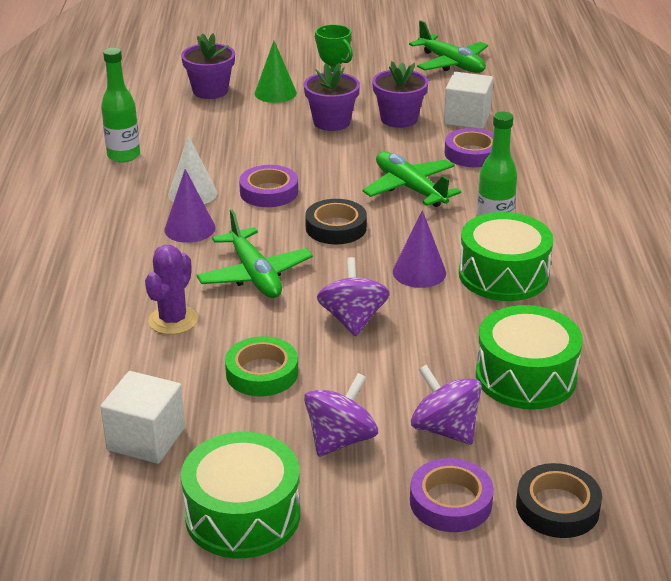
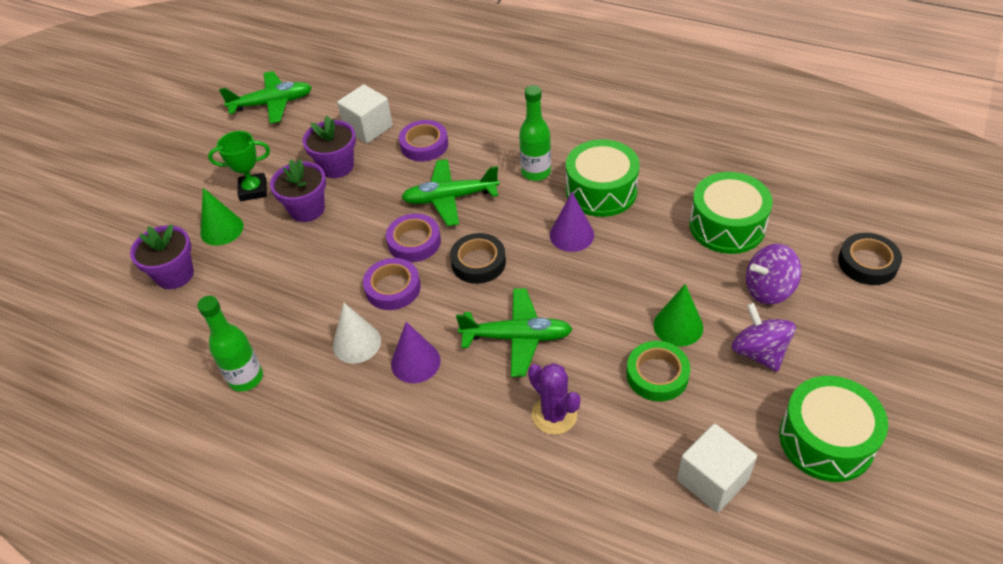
camera: 60 degrees left, 15 degrees up
(339, 372) = (678, 326): none -> green cone
(352, 319) = (613, 295): purple spinning top -> none
(450, 502) = (846, 314): purple tape -> purple tape (414, 242)

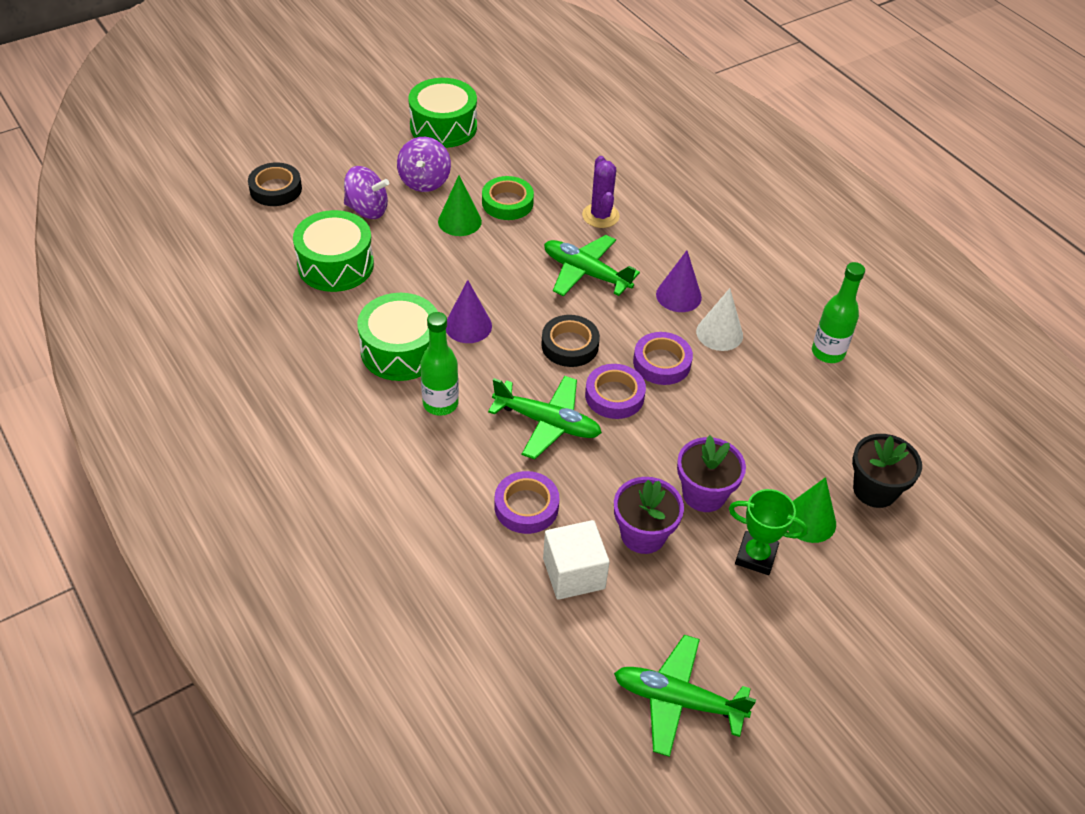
camera: 155 degrees left, 0 degrees up
(175, 274) = (874, 490): purple flower pot -> black flower pot
(712, 480) = (532, 142): white cube -> none

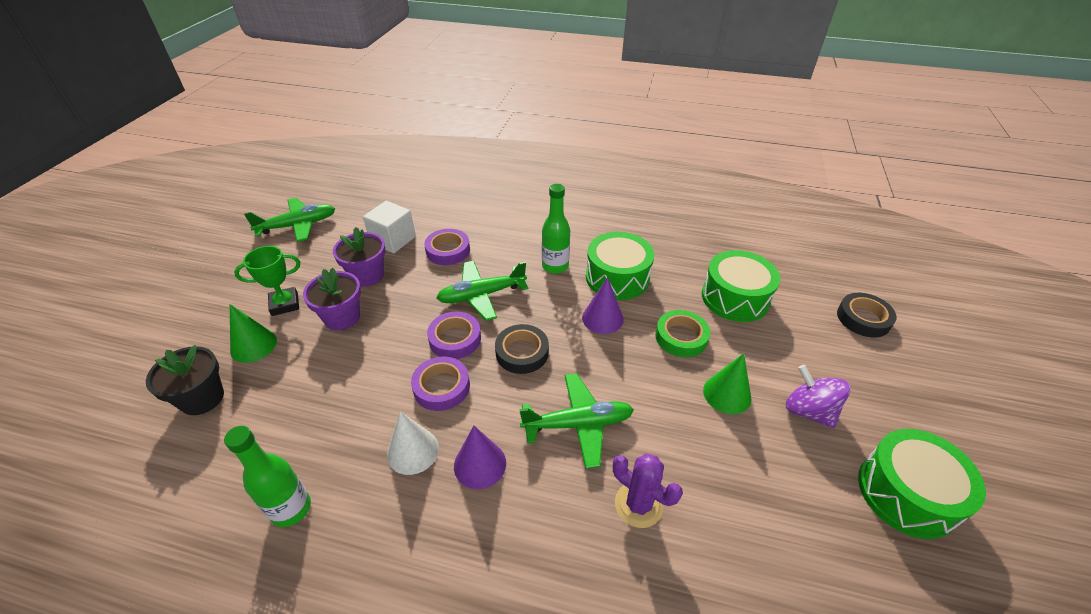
camera: 140 degrees right, 5 degrees down
(367, 209) = (792, 350): purple spinning top -> none
(507, 203) = (725, 446): green tape -> green tape (681, 337)

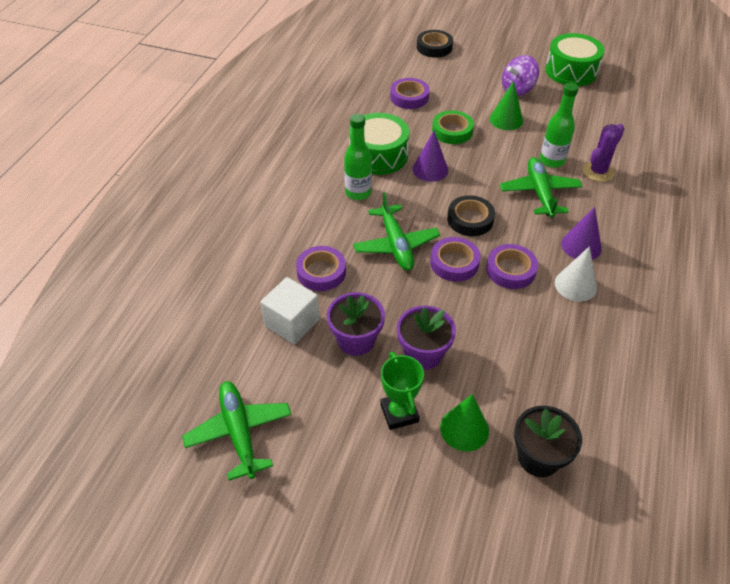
camera: 85 degrees left, 5 degrees up
(291, 509) = (638, 356): green bottle -> green bottle (552, 161)
(735, 298) = (409, 97): green drum -> purple tape

